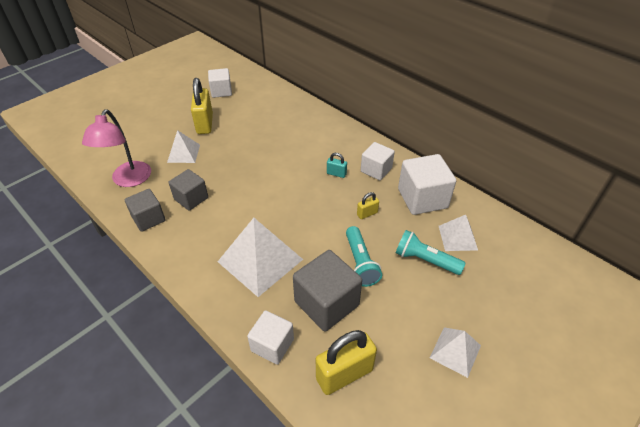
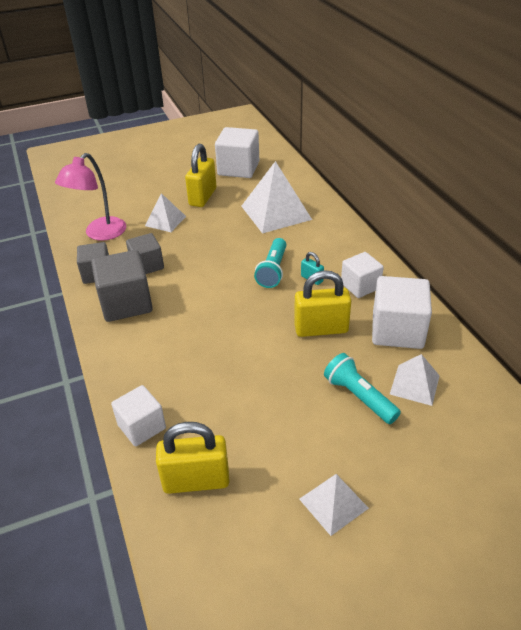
camera: 25 degrees right, 5 degrees down
(221, 91) = (238, 168): white cube -> white cube, size x1.57
(260, 260) = (178, 343): white pyramid -> white pyramid (276, 212)
(326, 303) = (220, 405): grey cube -> grey cube (126, 303)
(360, 263) = (282, 377): turquoise flashlight -> turquoise flashlight (273, 270)
(367, 214) = (321, 329): yellow padlock -> yellow padlock, size x2.06

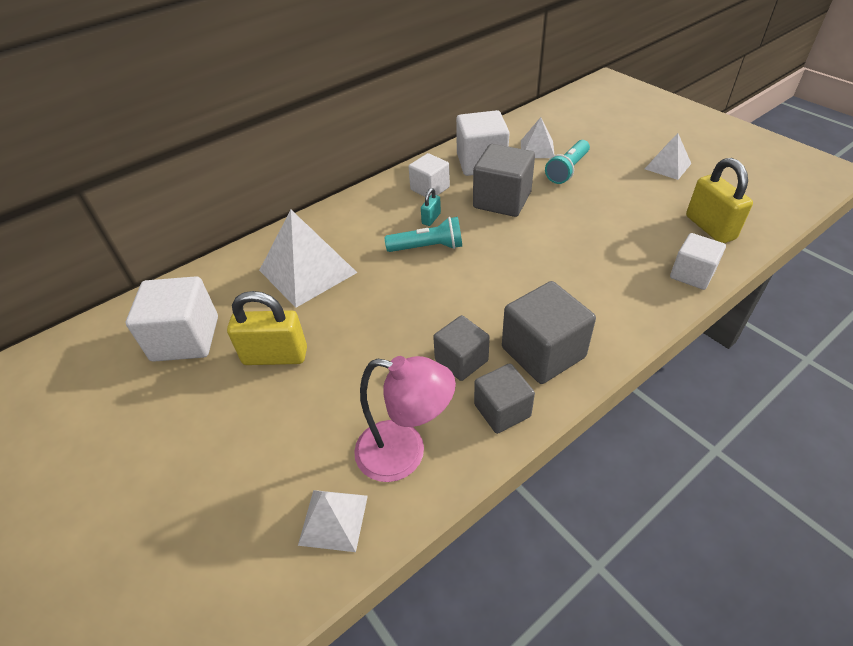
camera: 105 degrees left, 5 degrees up
(165, 221) = (349, 379): white pyramid -> white pyramid (333, 520)
(321, 329) = (502, 200): yellow padlock -> grey cube

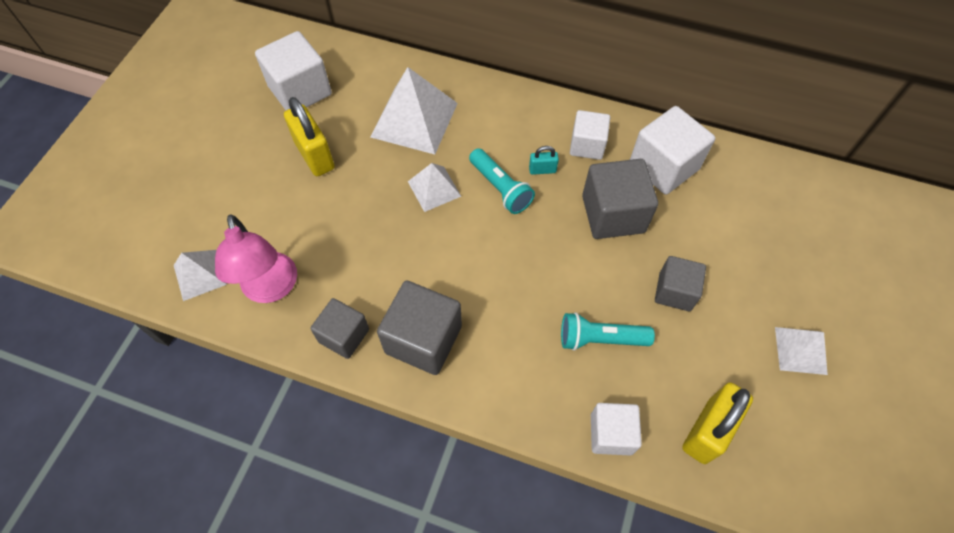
camera: 55 degrees right, 15 degrees up
(461, 360) = (380, 282): grey cube -> grey cube (674, 292)
(537, 149) = (730, 205): white pyramid -> white pyramid (434, 188)
(567, 170) = (712, 250): turquoise flashlight -> turquoise flashlight (600, 338)

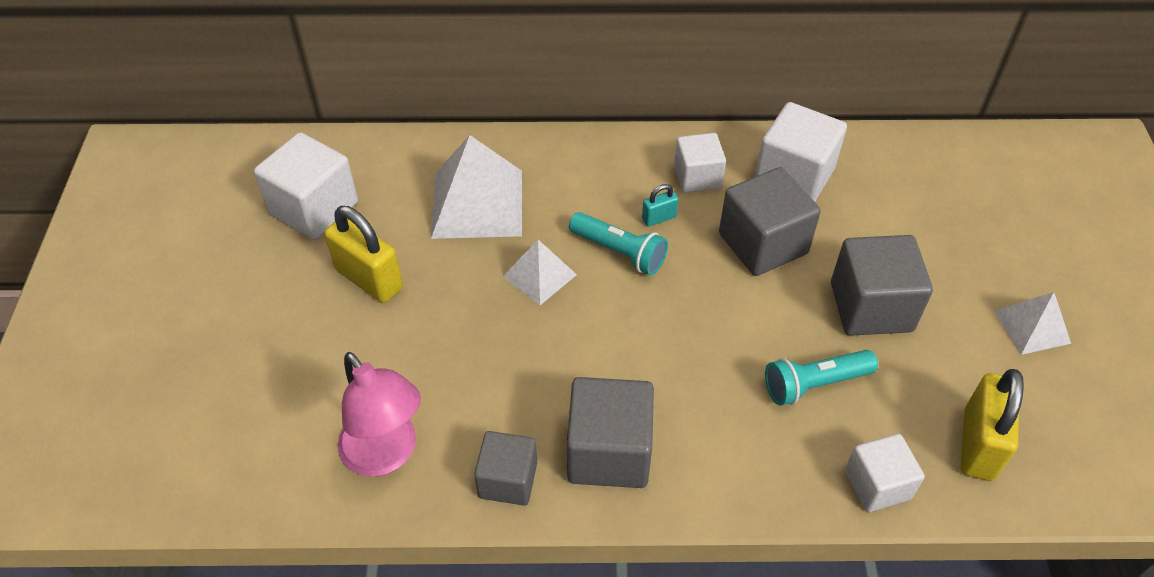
camera: 20 degrees left, 10 degrees down
(199, 275) = (281, 468): white pyramid -> none
(674, 292) = (871, 307): grey cube -> grey cube, size x1.57

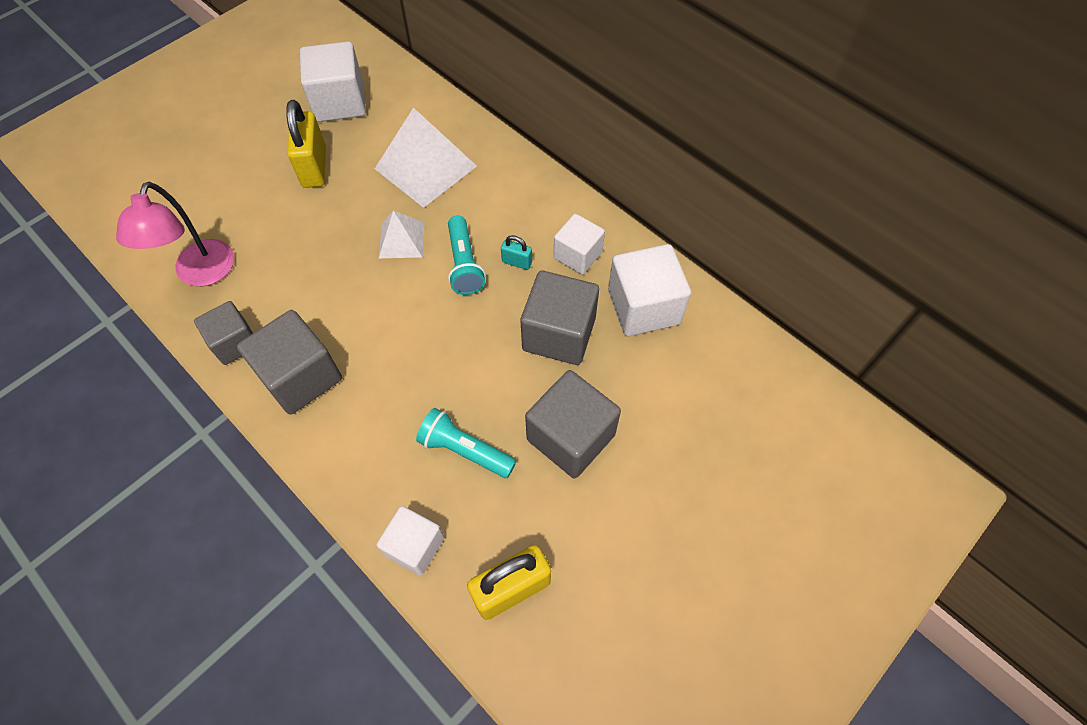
camera: 45 degrees right, 10 degrees up
(1031, 327) = (665, 555): white pyramid -> none

